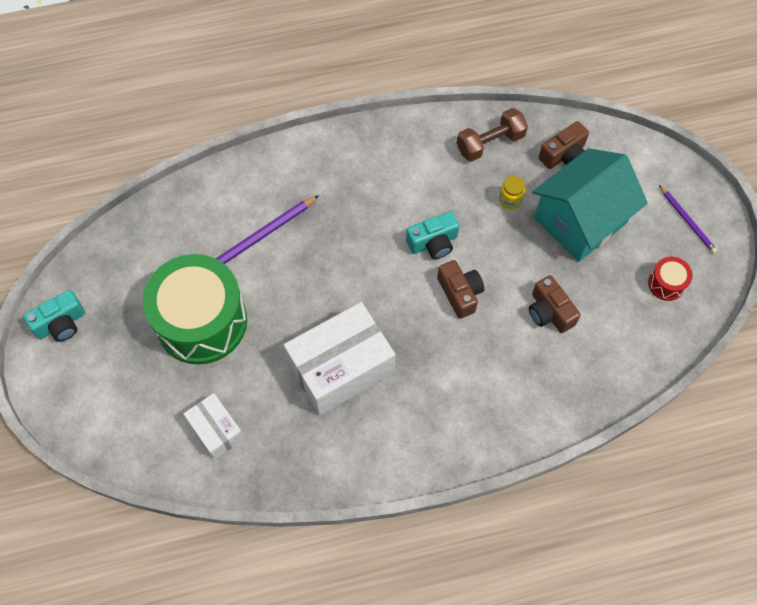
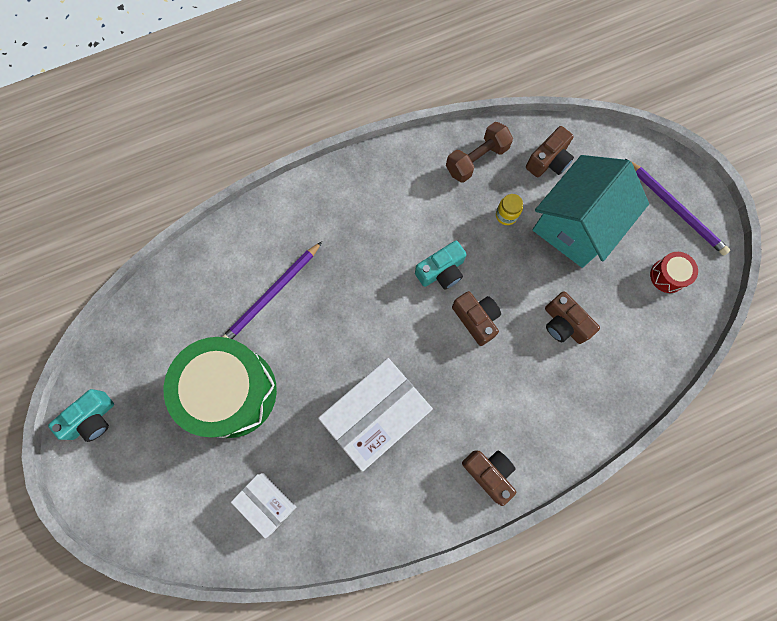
camera: 10 degrees left, 10 degrees up
(444, 440) = (489, 473): none -> brown camera
(687, 221) = (675, 209): purple pencil -> purple pencil, size x1.57

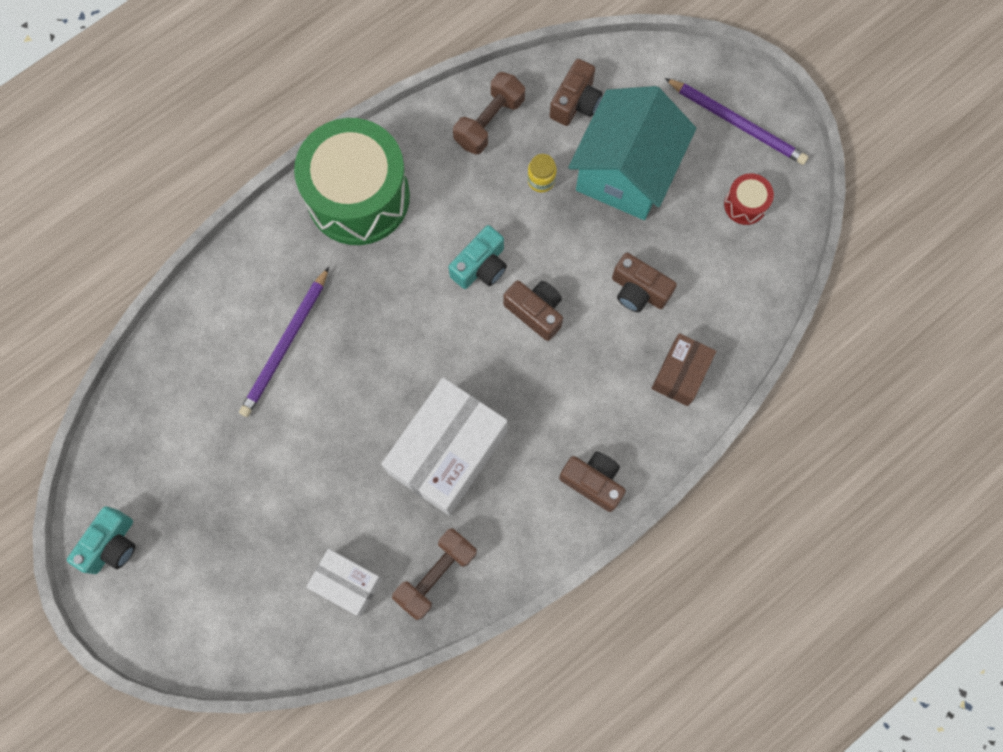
camera: 15 degrees left, 0 degrees up
(231, 392) = (269, 470): green drum -> green drum (358, 196)
(340, 516) = (436, 575): none -> brown dumbbell
(582, 401) = (680, 374): none -> brown box

